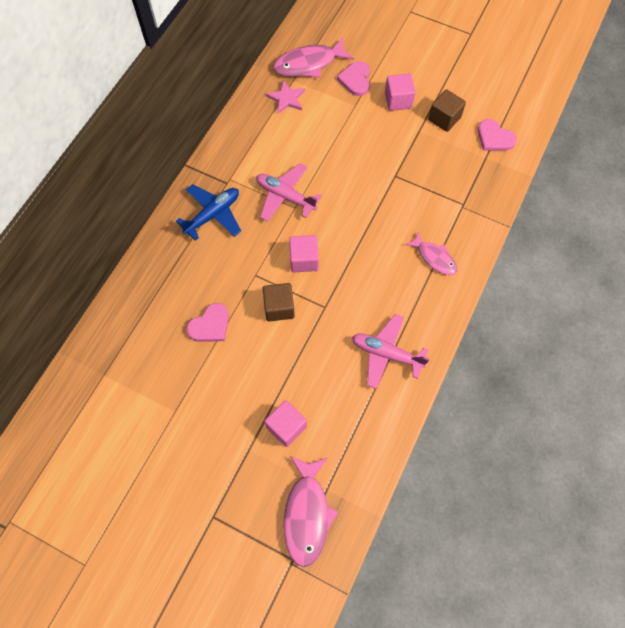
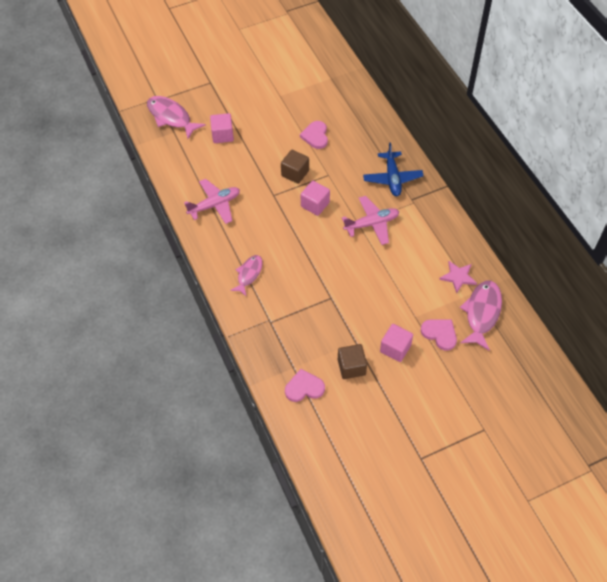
camera: 130 degrees right, 10 degrees down
(434, 258) = (249, 274): pink fish -> pink fish turned 120 degrees clockwise

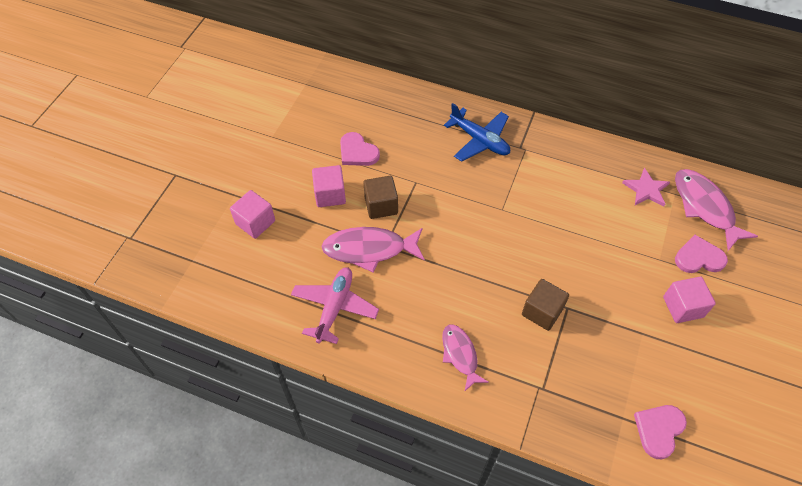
camera: 45 degrees left, 0 degrees up
(171, 117) = (170, 246): pink fish -> pink fish (369, 249)
(315, 204) = (439, 223): pink cube -> pink cube (330, 195)
(351, 367) = (671, 364): brown cube -> brown cube (542, 312)
(372, 224) = (514, 199): pink plane -> none

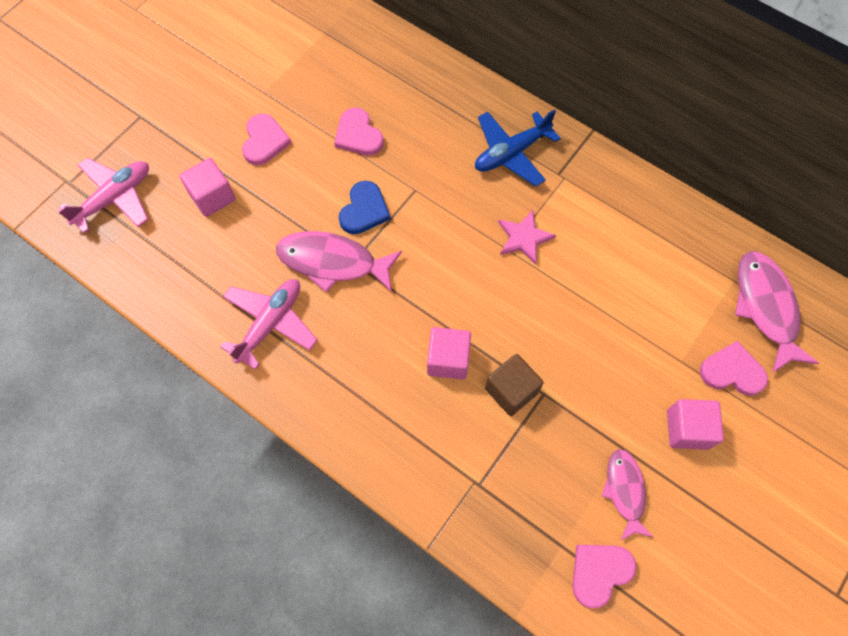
camera: 15 degrees right, 10 degrees up
(173, 241) = (114, 198): none -> pink plane
(284, 172) = (264, 141): none -> pink heart
(330, 195) = (309, 182): pink cube -> pink cube (448, 360)
(381, 205) = (364, 210): brown cube -> blue heart
(460, 355) = (396, 418): pink fish -> pink fish (625, 491)
(479, 140) = (511, 153): blue plane -> blue plane turned 90 degrees clockwise
(646, 190) = (698, 266): pink star -> pink star (524, 238)

